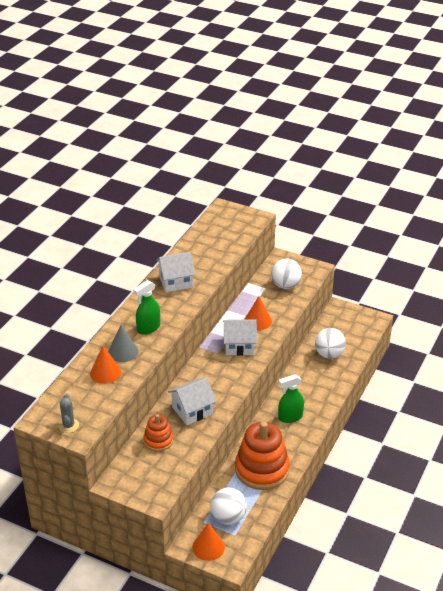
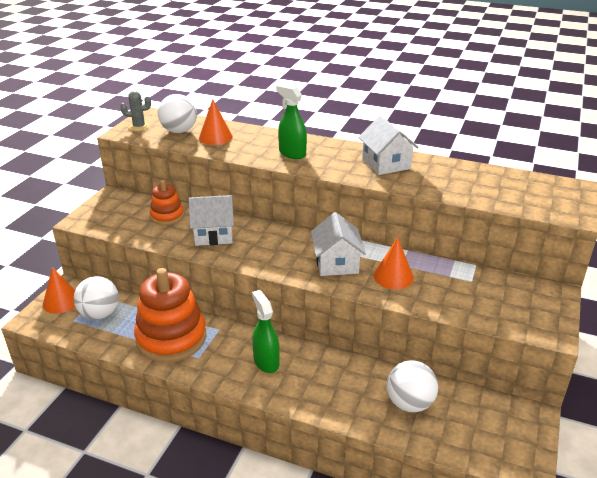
camera: 85 degrees right, 5 degrees down
(123, 351) = (250, 143): grey cone -> none
(192, 410) = (213, 234): white house -> white house turned 60 degrees counterclockwise
(285, 285) = (488, 300): white ball -> white ball (179, 131)

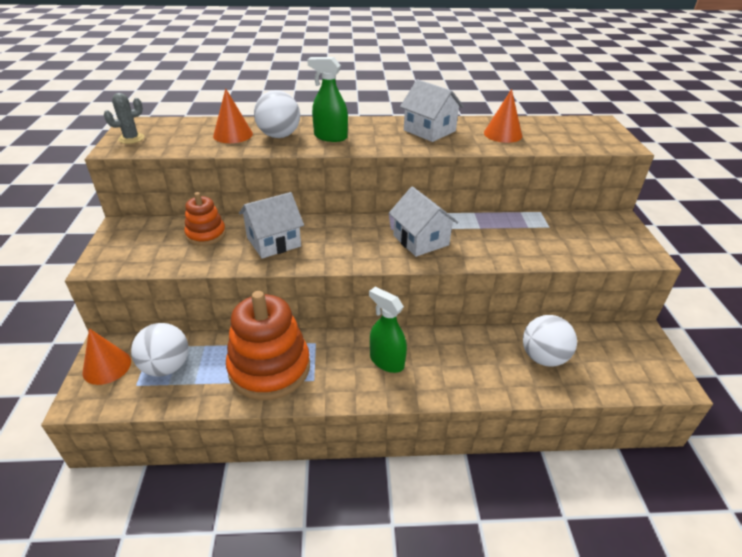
camera: 25 degrees left, 5 degrees up
(179, 131) = (185, 135): white ball -> white ball (279, 136)
(393, 276) = (482, 240): orange cone -> orange cone (503, 134)

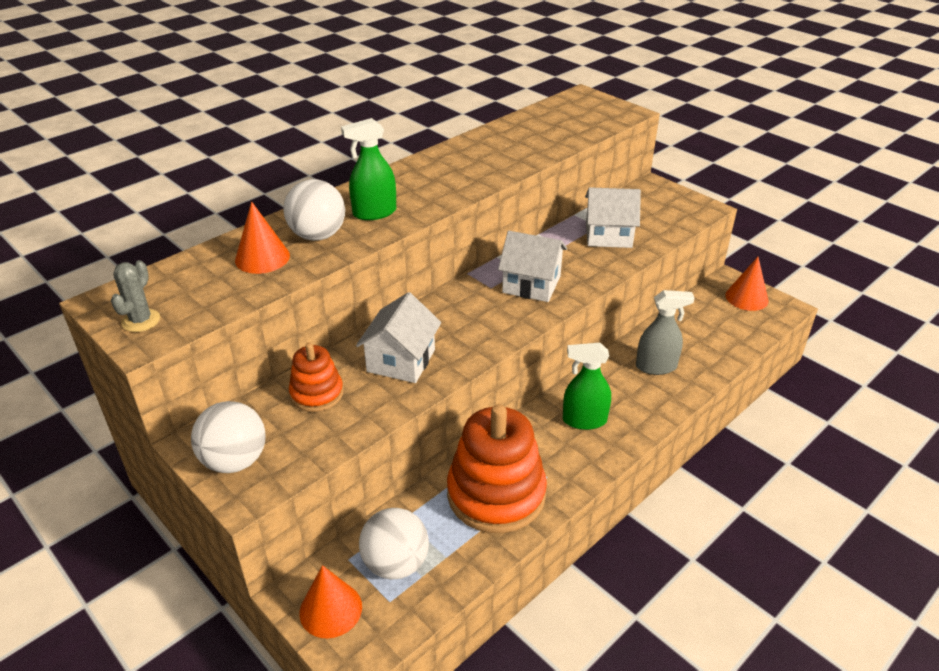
camera: 40 degrees left, 0 degrees up
(429, 131) = (457, 164): white house -> white house (608, 235)
(490, 359) = (656, 366): none -> grey spray bottle
(503, 134) = (525, 140): orange cone -> orange cone (746, 298)
(543, 357) = (689, 341): white ball -> white ball (235, 461)

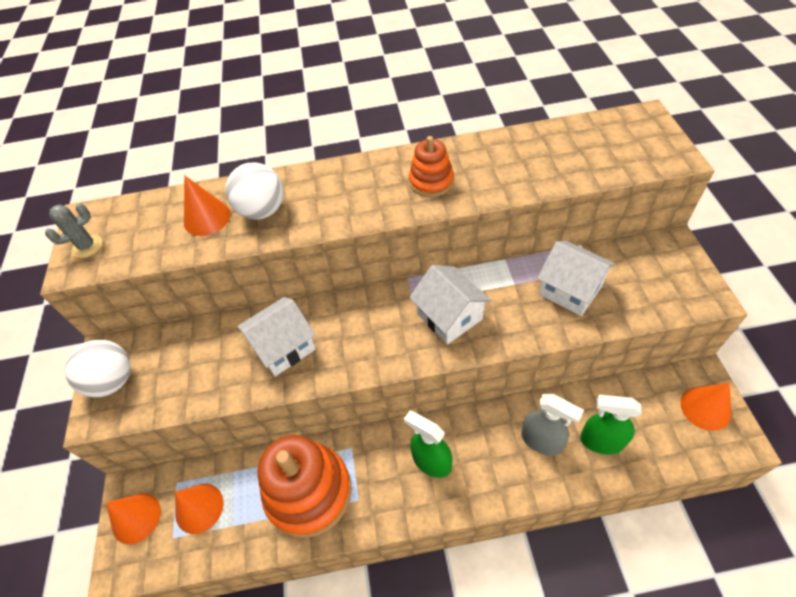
camera: 40 degrees right, 15 degrees up
(317, 393) = (205, 348): orange stacking toy -> orange stacking toy (431, 182)
(374, 213) = (324, 202): green spray bottle -> green spray bottle (601, 441)
(395, 563) = (199, 508): white ball -> orange cone

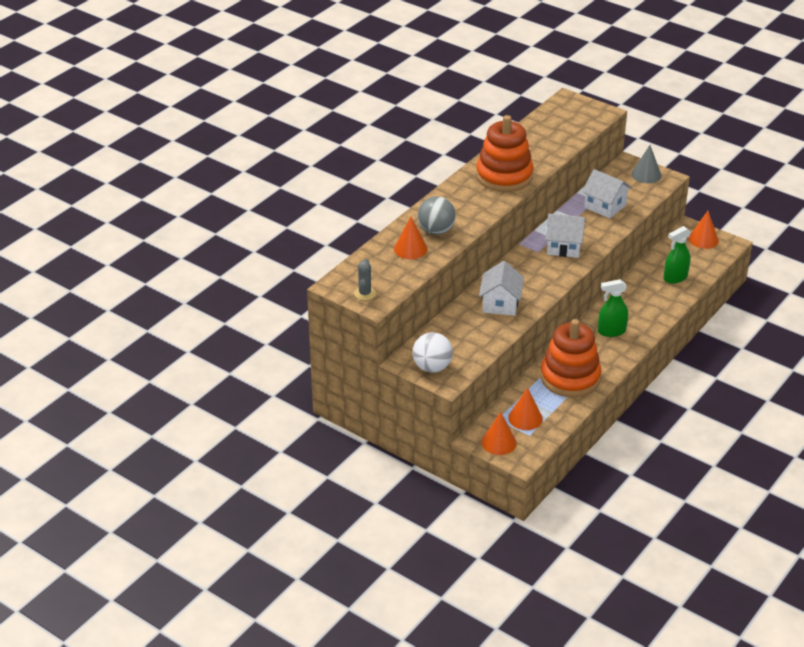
camera: 50 degrees left, 15 degrees down
(262, 211) = (436, 231): white ball -> grey ball
(431, 182) = (504, 176): orange stacking toy -> orange stacking toy, size x1.89
(541, 441) = (650, 293): grey spray bottle -> none
(570, 289) = (605, 206): white house -> white house turned 45 degrees clockwise
(681, 275) = (646, 174): none -> grey cone

